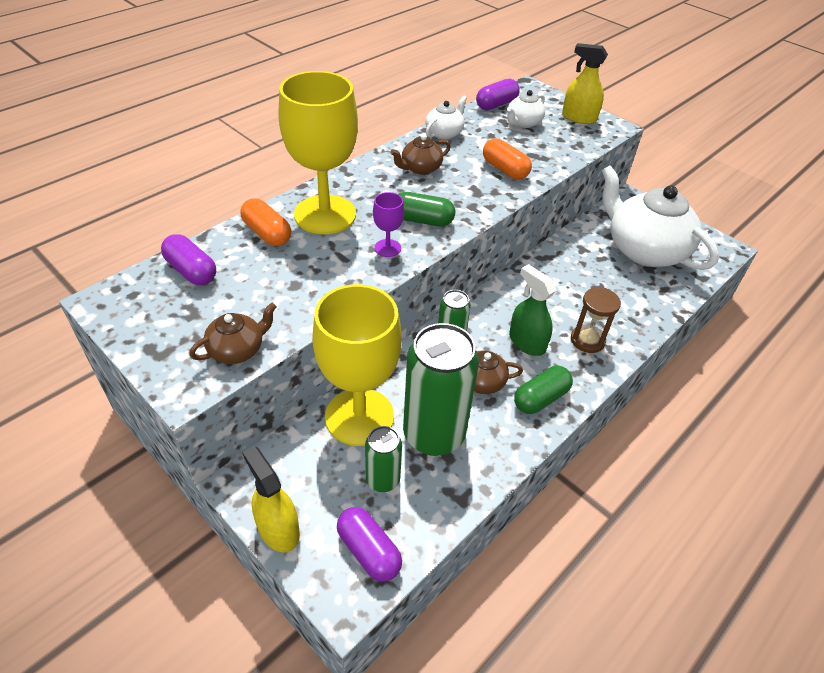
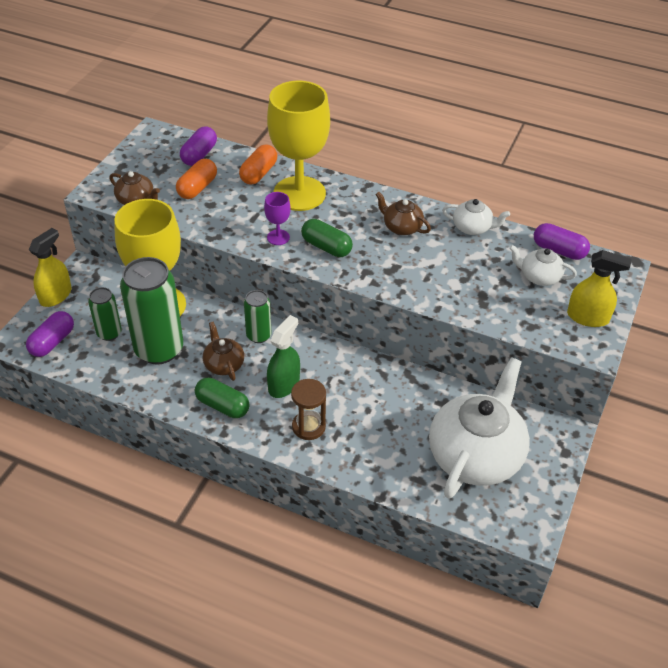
camera: 70 degrees right, 0 degrees up
(422, 220) = (326, 247): green capsule -> green capsule turned 45 degrees counterclockwise
(505, 169) = (440, 280): orange capsule -> orange capsule (197, 188)
(578, 118) = (588, 317): yellow spray bottle -> yellow spray bottle turned 105 degrees clockwise

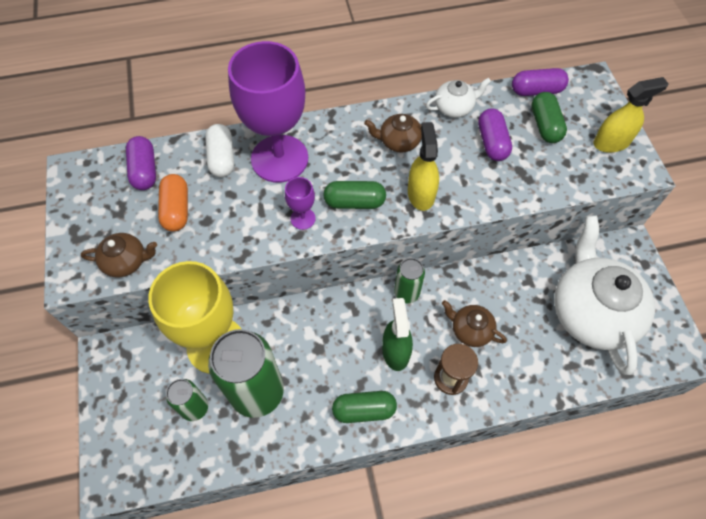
camera: 35 degrees left, 15 degrees up
(52, 342) = (146, 457): purple capsule -> purple capsule (492, 142)
(56, 295) = (104, 403): yellow spray bottle -> yellow spray bottle (421, 194)
(223, 364) = (328, 367): brown teapot -> brown teapot (470, 330)
(258, 335) = (332, 316): green can -> green can (406, 293)
(259, 173) = (222, 158): orange capsule -> white capsule
(299, 193) = (279, 159): yellow goblet -> purple goblet
(539, 277) = (545, 125): white teapot -> green capsule

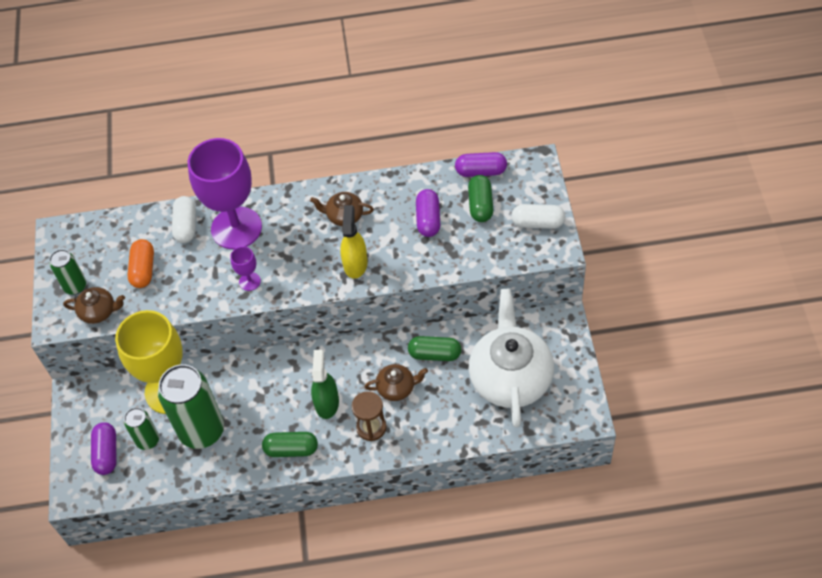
camera: 10 degrees right, 5 degrees down
(144, 170) = (119, 235): purple capsule -> purple capsule (106, 453)
(354, 202) = (296, 269): green capsule -> green capsule (435, 354)
(406, 293) = (345, 353): green can -> green can (75, 286)
(454, 107) = (401, 185): white teapot -> none
(470, 330) = (397, 388): brown teapot -> brown teapot turned 135 degrees clockwise
(611, 142) = (538, 223): yellow spray bottle -> white capsule

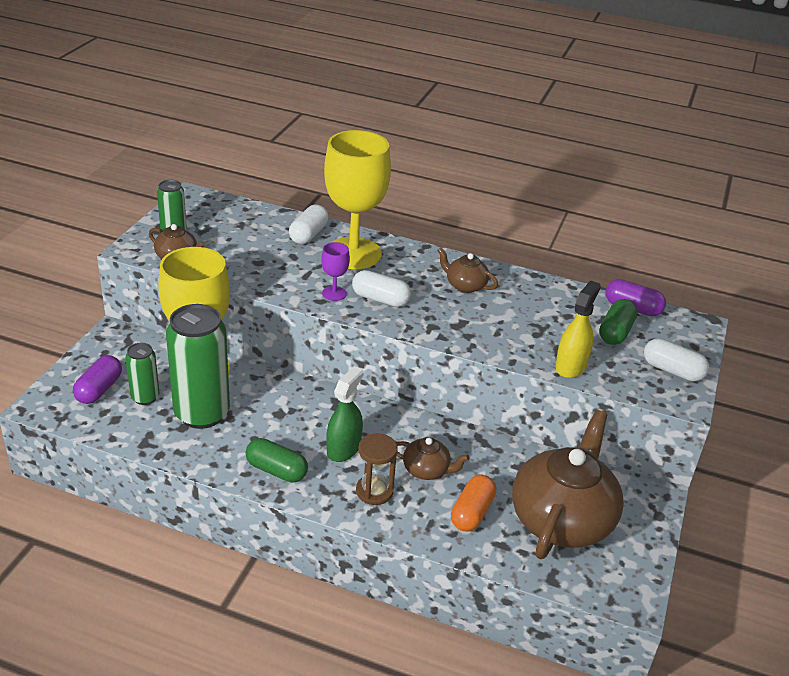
camera: 20 degrees right, 20 degrees down
(143, 270) = (243, 247): orange capsule -> orange capsule (472, 513)
(236, 228) = (353, 253): purple goblet -> yellow goblet
(289, 267) = (380, 299): none -> white capsule
(355, 263) = (450, 323): yellow spray bottle -> yellow spray bottle (571, 366)
(428, 219) = (551, 321): purple capsule -> none
(435, 354) = (488, 460): green capsule -> none
(510, 377) = (562, 519): white teapot -> brown teapot

